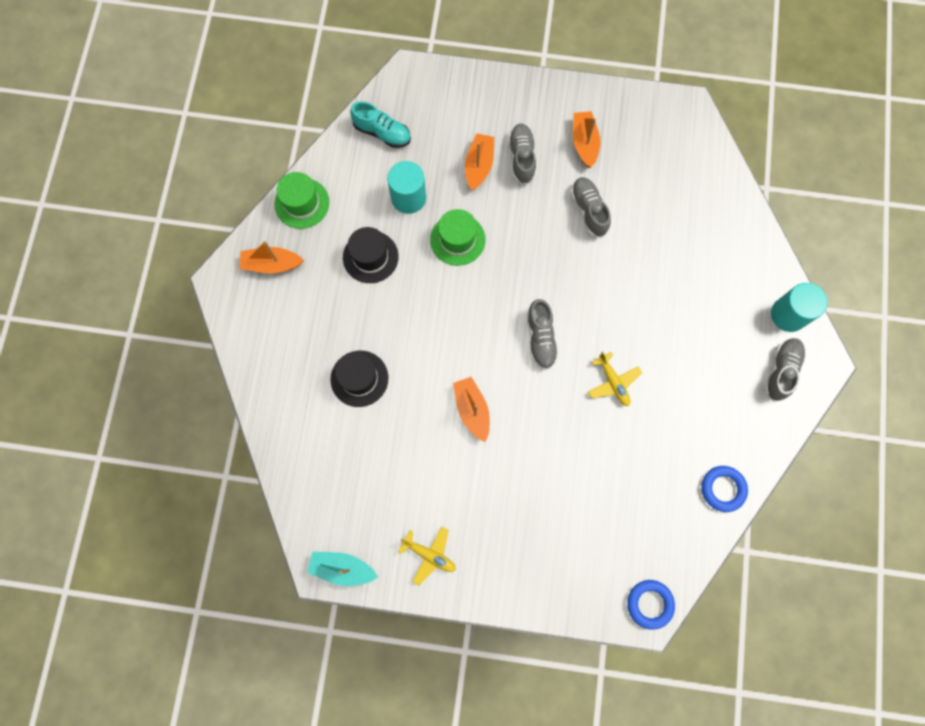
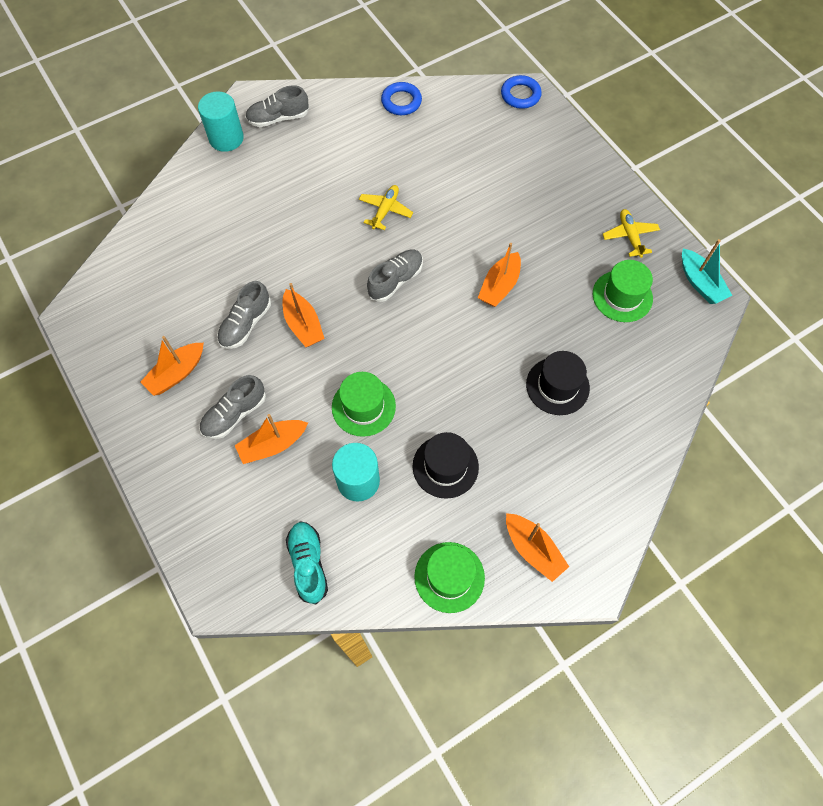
camera: 130 degrees left, 10 degrees down
(385, 495) = (622, 296): none -> green hat
(556, 247) = (303, 325): none -> orange boat

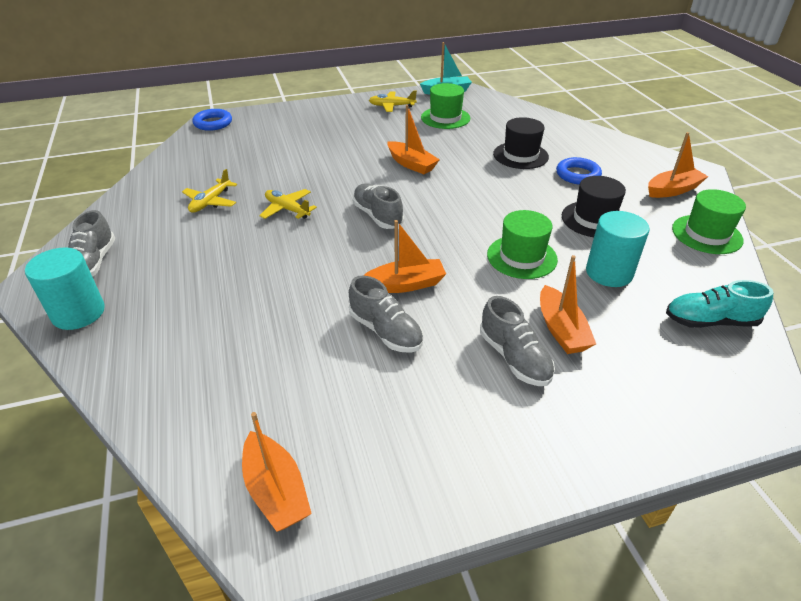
camera: 75 degrees left, 25 degrees down
(176, 373) = (439, 410): orange boat -> orange boat (276, 491)
(380, 152) = (210, 202): none -> yellow plane
(401, 102) = (157, 180): blue ring -> blue ring (577, 175)

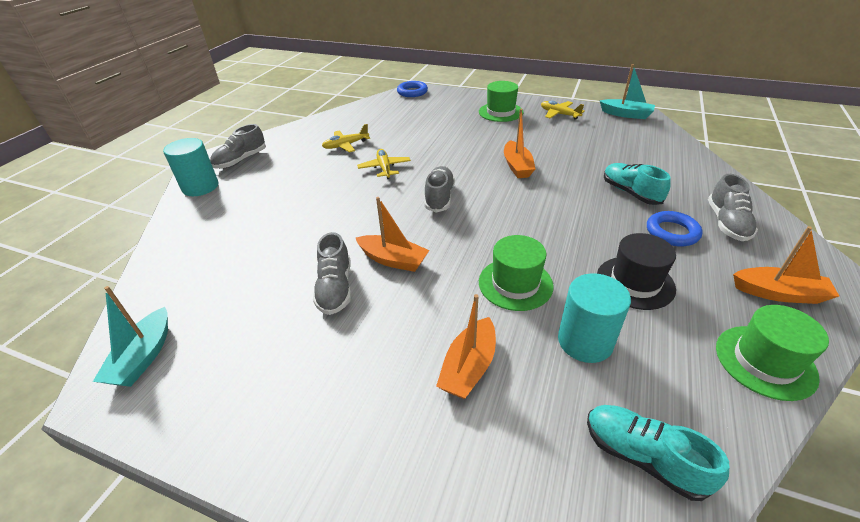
camera: 40 degrees right, 0 degrees up
(276, 491) = (143, 357): orange boat -> turquoise boat
(445, 118) = (596, 137): green hat -> green hat (500, 112)
(514, 358) = (398, 366): grey shoe -> grey shoe (727, 223)
(520, 155) = (630, 193): black hat -> turquoise shoe

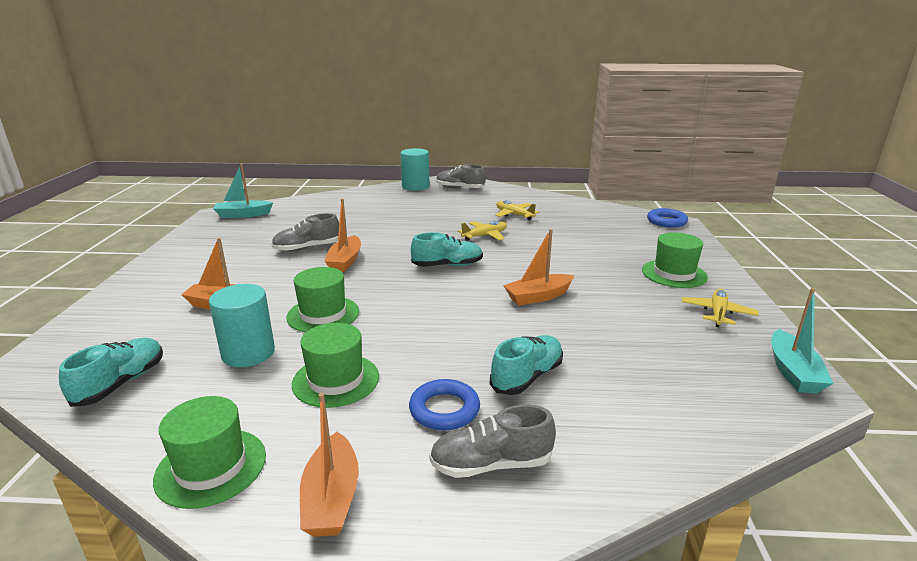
camera: 70 degrees right, 15 degrees down
(439, 197) = (447, 265): grey shoe -> turquoise shoe
(635, 282) = (336, 380): black hat -> green hat

